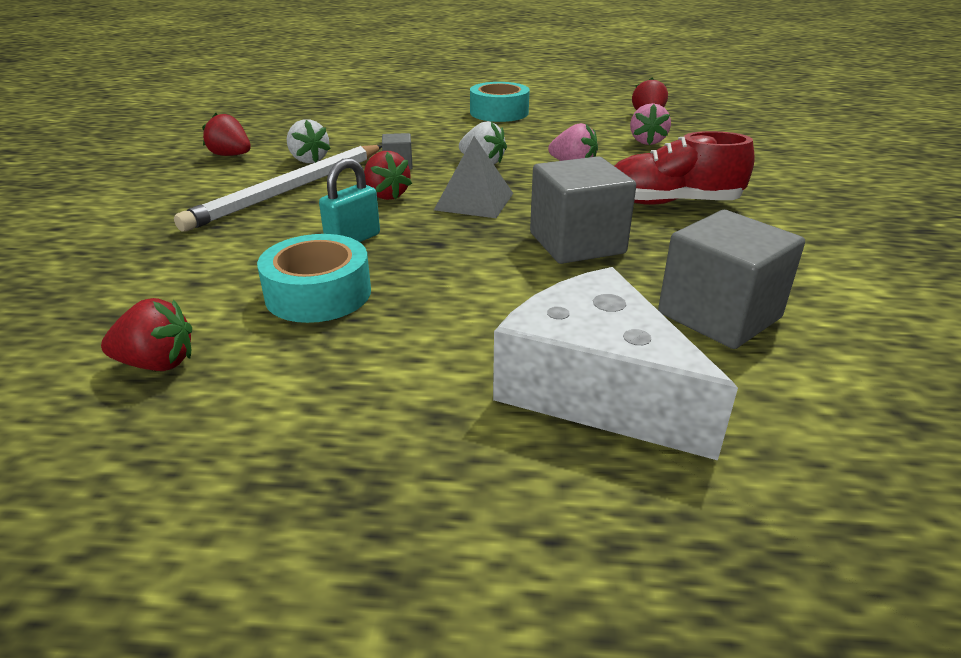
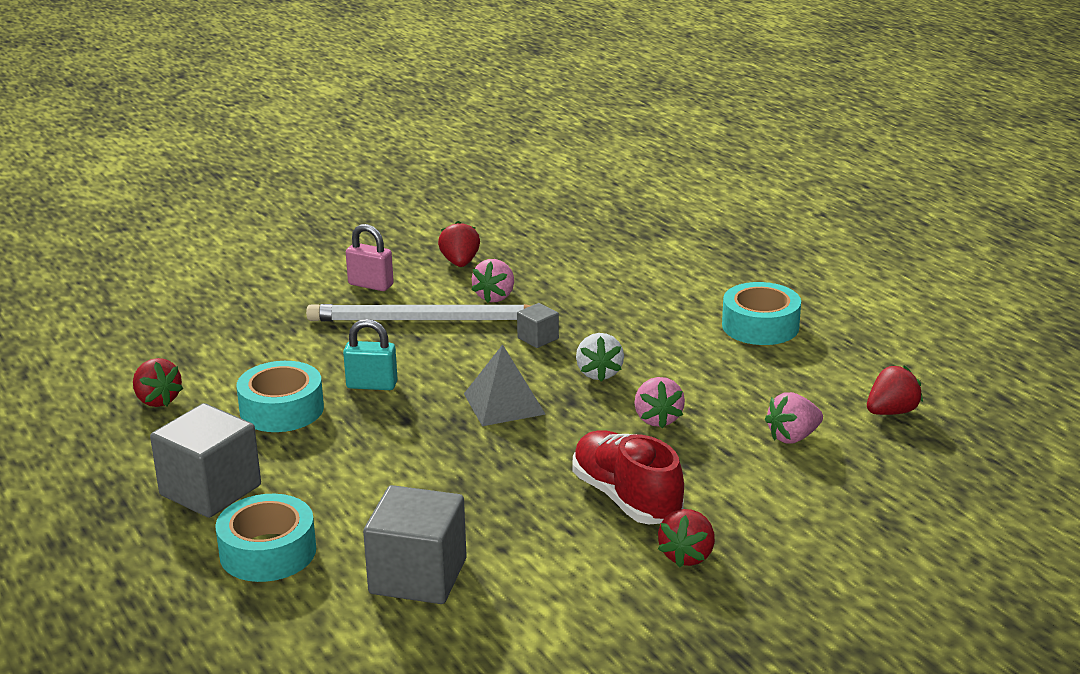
camera: 55 degrees right, 5 degrees down
(185, 192) = (370, 285): none -> pink padlock
(309, 160) = (495, 297): white strawberry -> pink strawberry
(386, 195) = (467, 362): red strawberry -> red strawberry (687, 556)
(577, 243) = (476, 478): grey cube -> grey cube (210, 490)
(595, 388) = (268, 552): white cheese -> turquoise tape

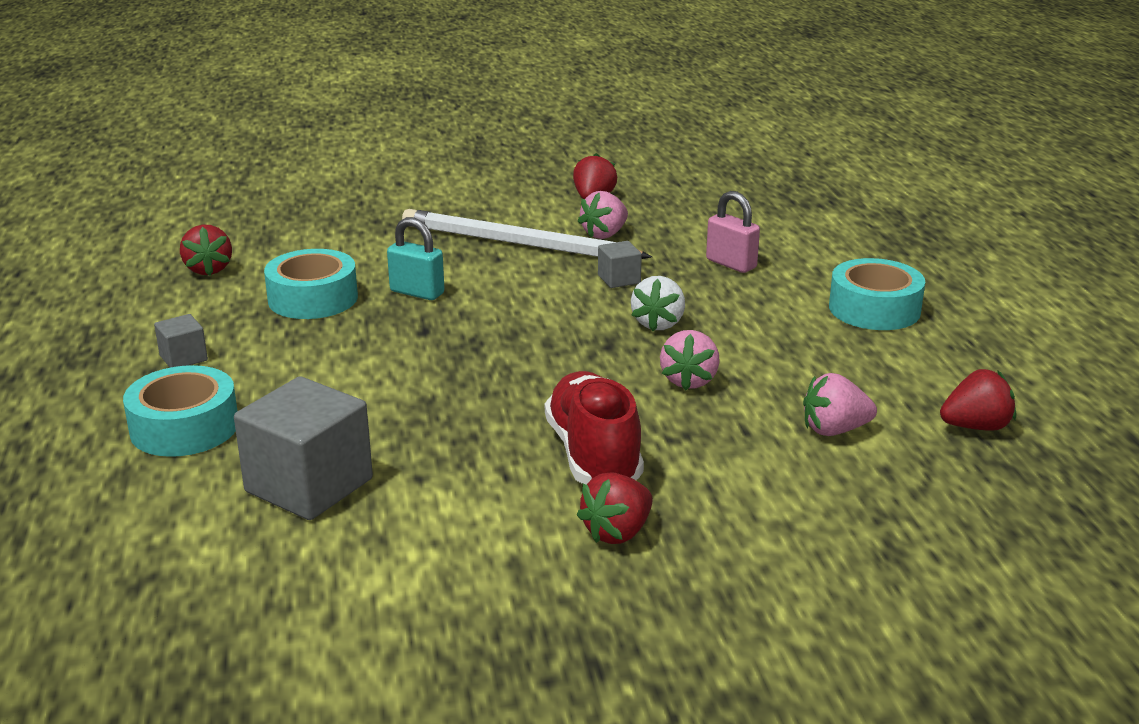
camera: 20 degrees right, 0 degrees up
(210, 490) = (183, 358): grey cube -> grey cube, size x0.48
(370, 285) = (490, 204): pink padlock -> pink padlock (731, 264)
(504, 403) = (535, 334): grey pyramid -> none

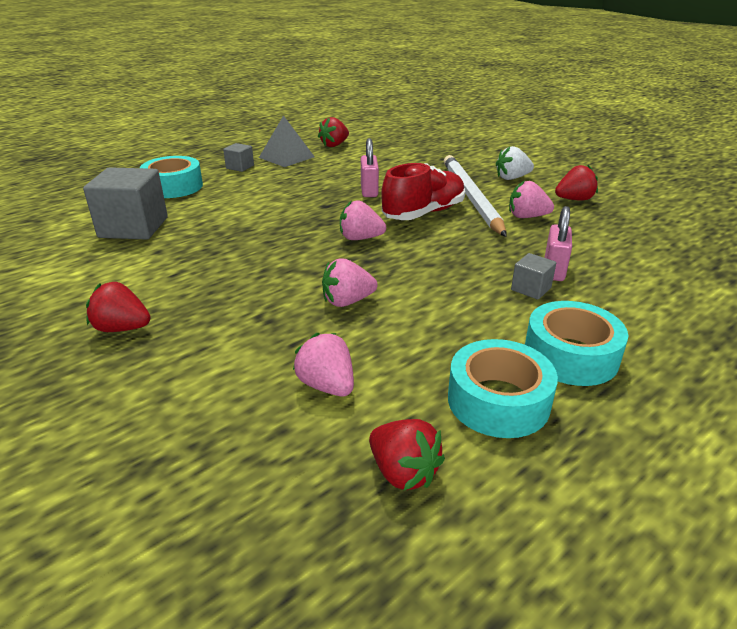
camera: 60 degrees right, 5 degrees up
(200, 314) = (286, 157): none -> grey pyramid
(313, 298) = (331, 172): turquoise tape -> turquoise tape (498, 401)
(417, 292) = (369, 191): turquoise padlock -> pink padlock
(548, 335) = (360, 238): none -> pink strawberry
(594, 455) = (216, 294): red shoe -> red shoe (424, 213)
(619, 279) = (467, 238): grey cube -> grey cube (531, 289)
(658, 324) = (419, 268): white strawberry -> white strawberry (512, 178)

